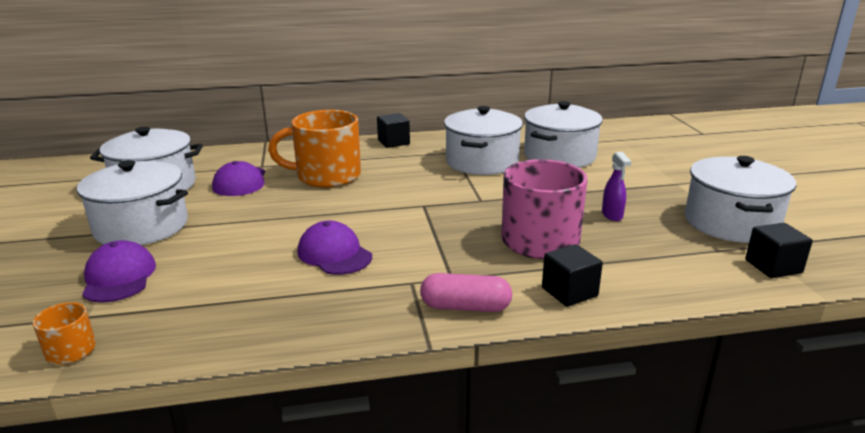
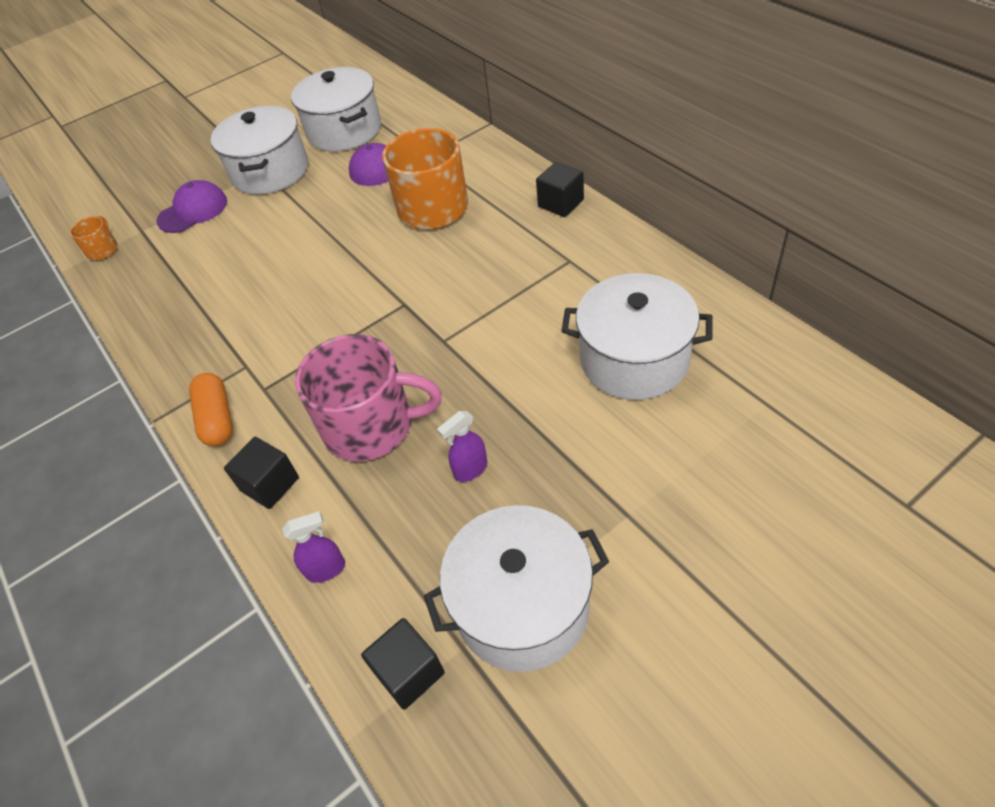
camera: 70 degrees right, 25 degrees up
(334, 254) = (274, 296): purple cap -> none
(465, 307) = (217, 418): pink capsule -> orange capsule
(482, 162) = (556, 297): white pot -> none
(673, 281) = (326, 569): none -> purple spray bottle

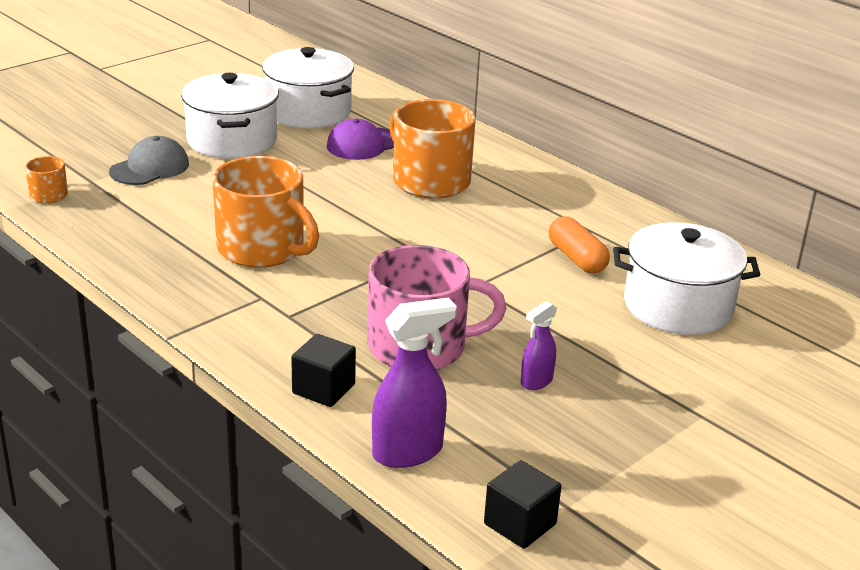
camera: 15 degrees left, 20 degrees down
(193, 211) = (150, 168): purple cap -> grey cap
(217, 418) = (244, 337): orange capsule -> orange capsule (577, 258)
(262, 304) = (262, 249): none -> orange mug
(326, 569) = (408, 452): purple spray bottle -> purple spray bottle, size x1.73
(522, 606) = (618, 478): white pot -> none
(561, 203) = (569, 186): black cube -> none

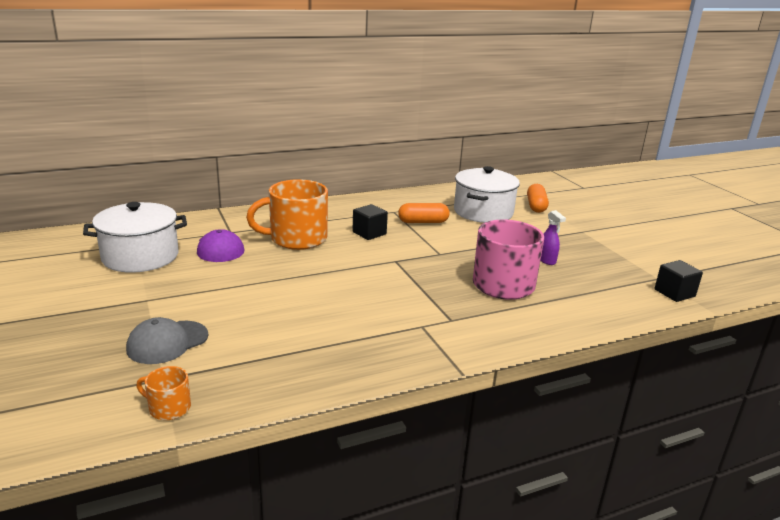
camera: 70 degrees left, 5 degrees down
(150, 168) = (167, 342): grey cap -> grey cap turned 105 degrees counterclockwise
(232, 140) = (155, 295): white pot -> none
(262, 249) = (351, 313): orange mug -> none
(323, 389) = (544, 323): black cube -> black cube (369, 233)
(408, 452) = (612, 309): purple spray bottle -> none
(770, 358) = (536, 206): none -> orange capsule

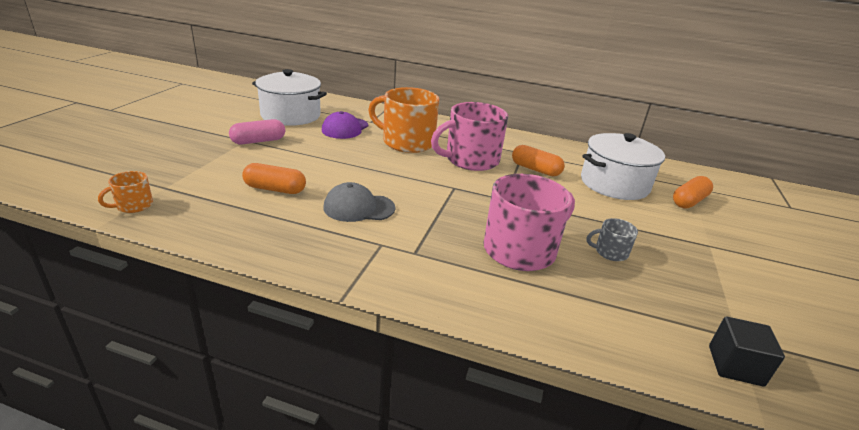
camera: 40 degrees right, 5 degrees up
(162, 295) = (258, 141): none -> pink capsule
(167, 342) = (207, 169): grey cap -> grey cap (358, 208)
(169, 408) = (133, 205): orange mug -> orange mug turned 105 degrees counterclockwise
(267, 328) = (275, 189): none -> orange capsule
(369, 233) = (470, 160): black cube -> pink mug
(547, 260) = (610, 252): purple spray bottle -> grey mug

